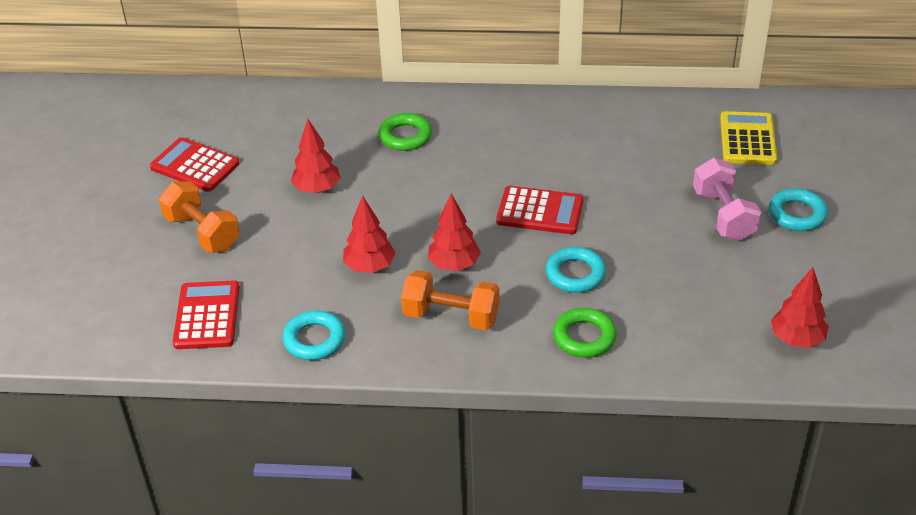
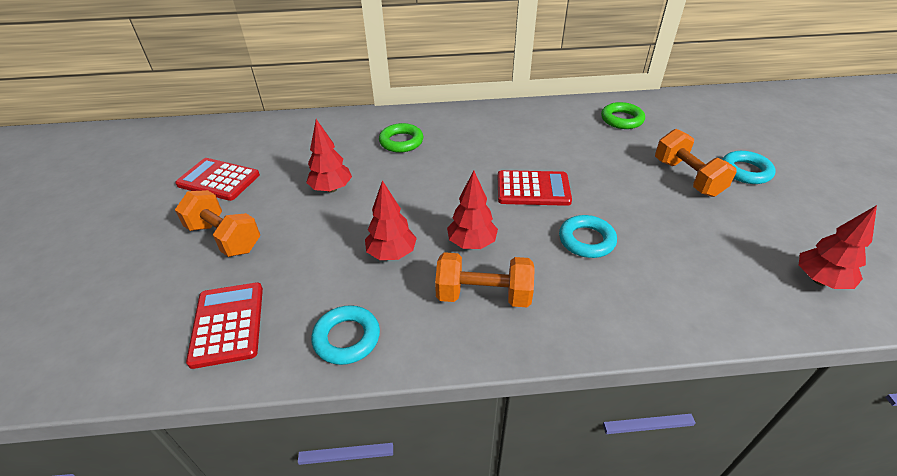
camera: 10 degrees left, 0 degrees up
(584, 337) = (622, 302): green ring -> green ring (621, 119)
(723, 215) = (687, 177): pink dumbbell -> orange dumbbell
(748, 139) = (672, 121): yellow calculator -> none

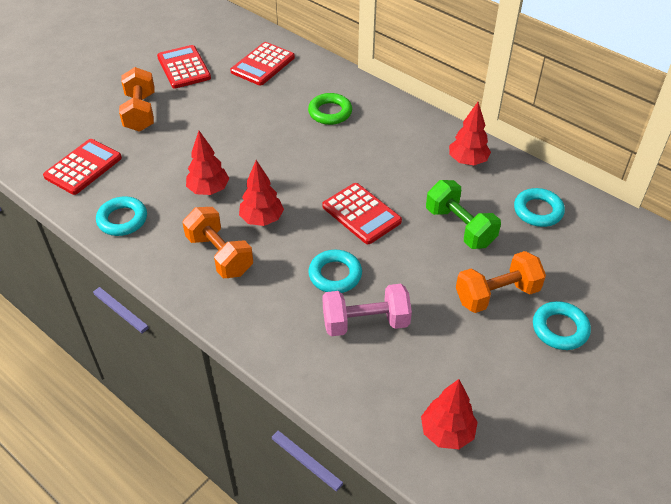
camera: 45 degrees right, 5 degrees up
(293, 140) = (262, 64): none -> red calculator
(331, 189) = (236, 119): red tree -> red tree (467, 161)
(601, 155) = (460, 227): none -> green dumbbell
(621, 119) = (538, 211): green ring -> turquoise ring
(659, 255) = (365, 322): none -> pink dumbbell
(687, 177) = (497, 294): orange dumbbell -> orange dumbbell turned 45 degrees clockwise

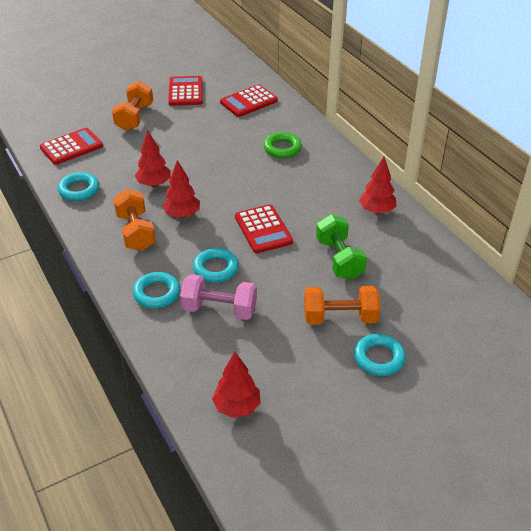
camera: 20 degrees right, 5 degrees down
(538, 211) = (415, 263): turquoise ring -> turquoise ring (157, 293)

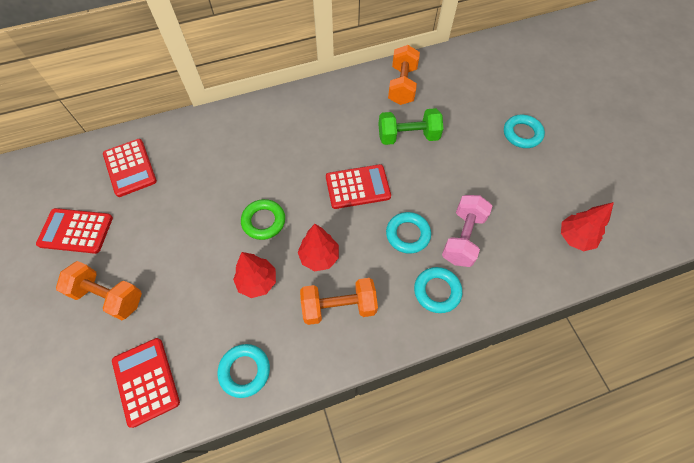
camera: 80 degrees left, 20 degrees up
(282, 148) = (232, 151): green ring -> green ring (263, 221)
(340, 318) = (478, 150): orange dumbbell -> orange dumbbell (402, 85)
(376, 210) = (348, 97): red tree -> none

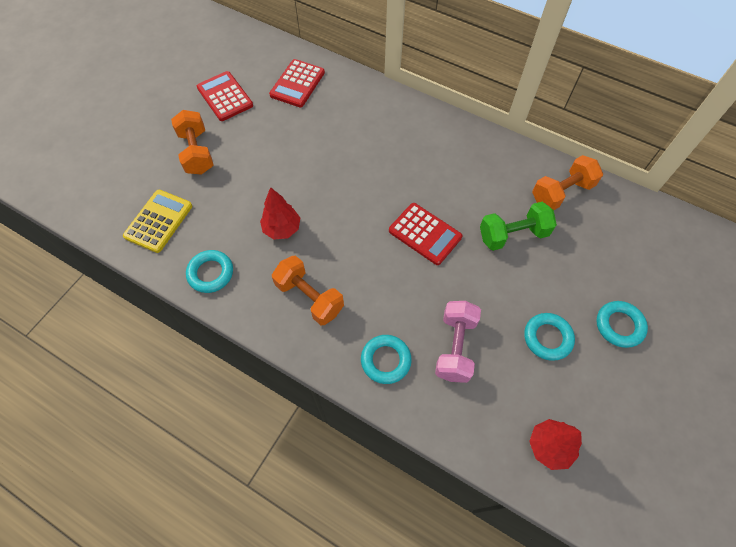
camera: 50 degrees right, 0 degrees up
(146, 381) = (159, 221): red calculator -> yellow calculator
(263, 221) = (333, 195): green ring -> none
(319, 257) = (338, 253): red tree -> none
(407, 234) = (417, 302): turquoise ring -> turquoise ring (547, 338)
(408, 136) = (513, 235): green dumbbell -> green dumbbell turned 60 degrees counterclockwise
(463, 238) = (455, 347): pink dumbbell -> pink dumbbell turned 60 degrees counterclockwise

